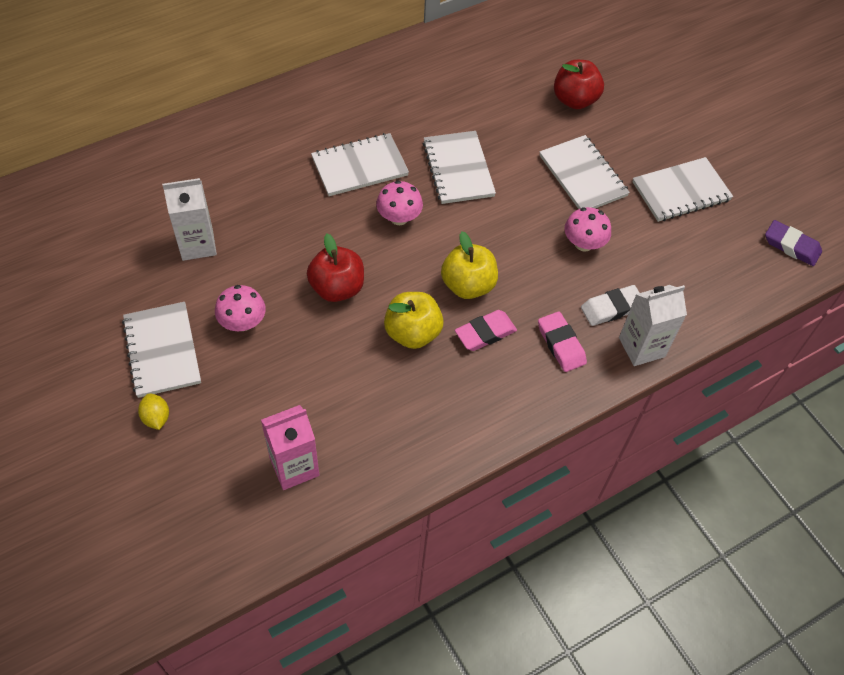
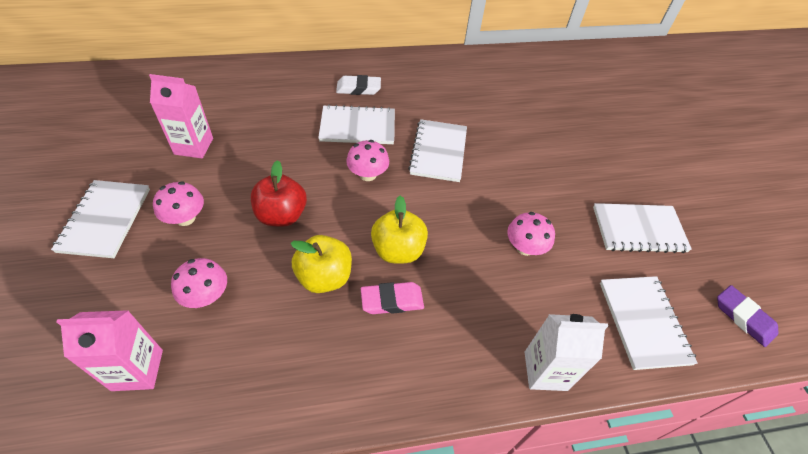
camera: 20 degrees right, 5 degrees down
(156, 418) = (56, 276): yellow lemon -> none
(197, 244) = (194, 146): white carton -> pink carton
(313, 386) = (206, 296): none -> pink mushroom
(561, 344) = (461, 338): pink eraser -> none
(574, 100) = (564, 128): red apple -> none
(582, 176) = (547, 189): white notebook -> white notebook (643, 322)
(611, 308) = (528, 318): white eraser -> white eraser (358, 88)

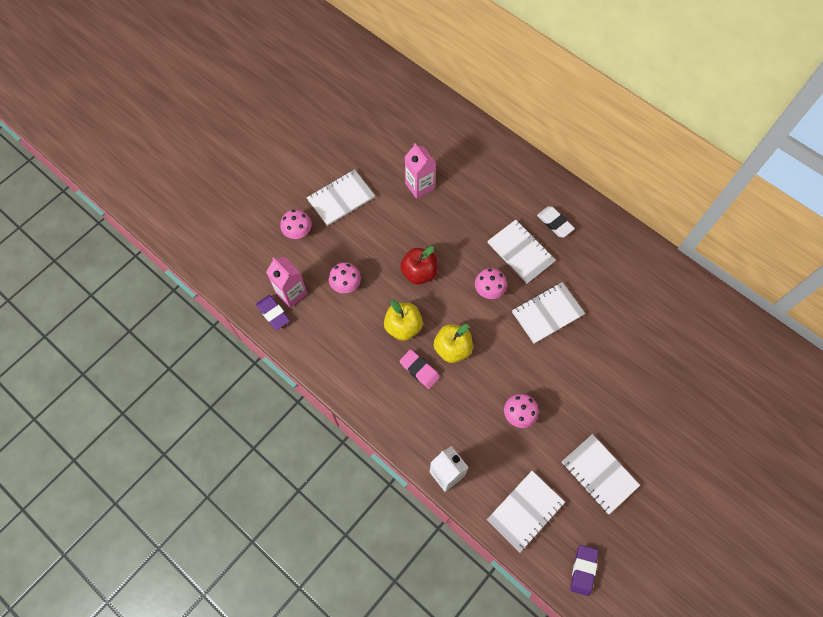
camera: 55 degrees right, 15 degrees up
(133, 419) = (273, 313): none -> purple eraser
(185, 218) = (375, 231): pink mushroom -> pink mushroom (298, 231)

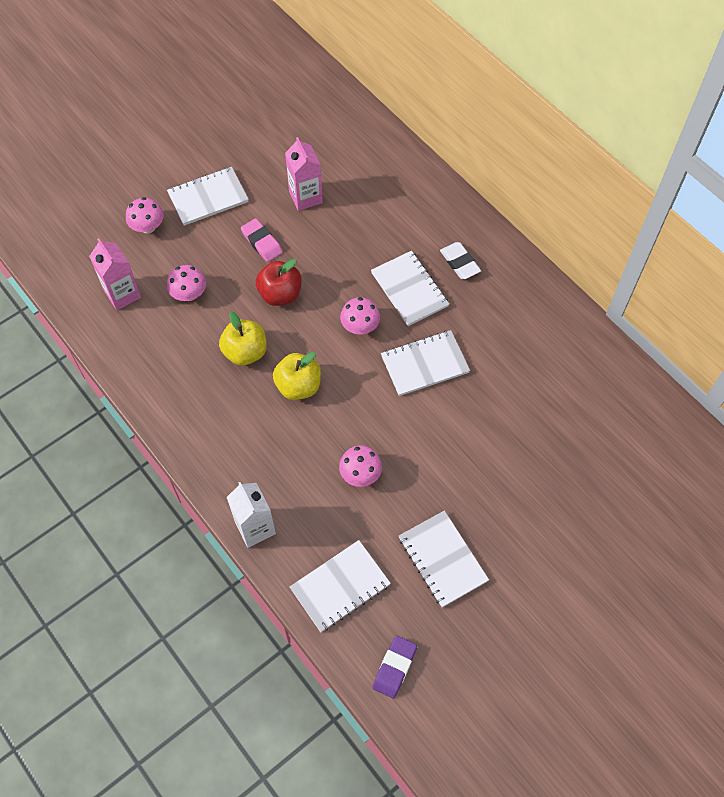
camera: 10 degrees right, 5 degrees down
(273, 313) = (95, 313): purple eraser -> none
(419, 370) = (252, 404): pink eraser -> pink eraser (262, 242)

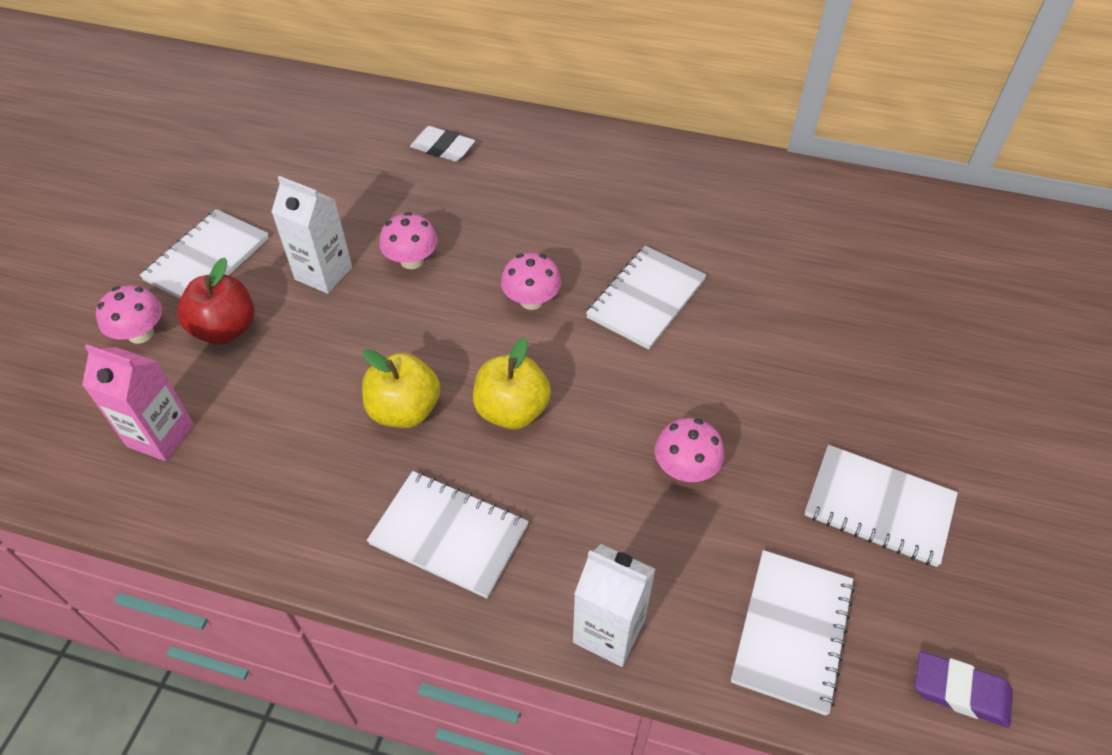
camera: 35 degrees left, 10 degrees down
(189, 294) = (266, 383): pink mushroom -> pink mushroom (412, 260)
(262, 242) = (323, 273): pink eraser -> white carton
(280, 294) = (397, 318): red apple -> red apple (225, 329)
(305, 197) = (342, 199): pink carton -> none
(394, 667) = (960, 691): purple eraser -> purple eraser turned 60 degrees counterclockwise
(409, 289) = (555, 232): white notebook -> white notebook (449, 535)
(459, 263) = (588, 178): white eraser -> white eraser (442, 148)

